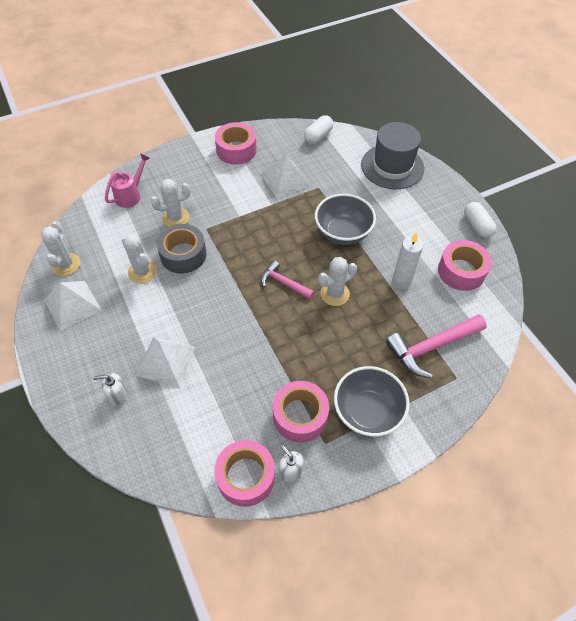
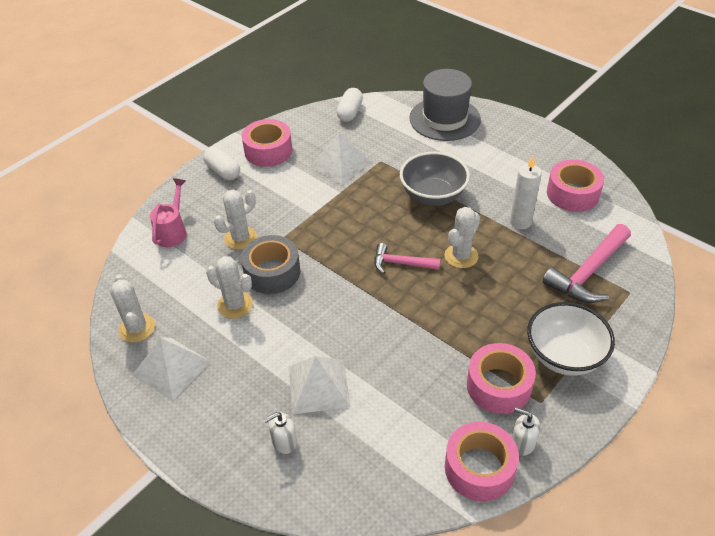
camera: 20 degrees left, 10 degrees down
(367, 412) = (564, 356): grey bowl -> white bowl
(477, 226) = (561, 148): white capsule -> white capsule (223, 171)

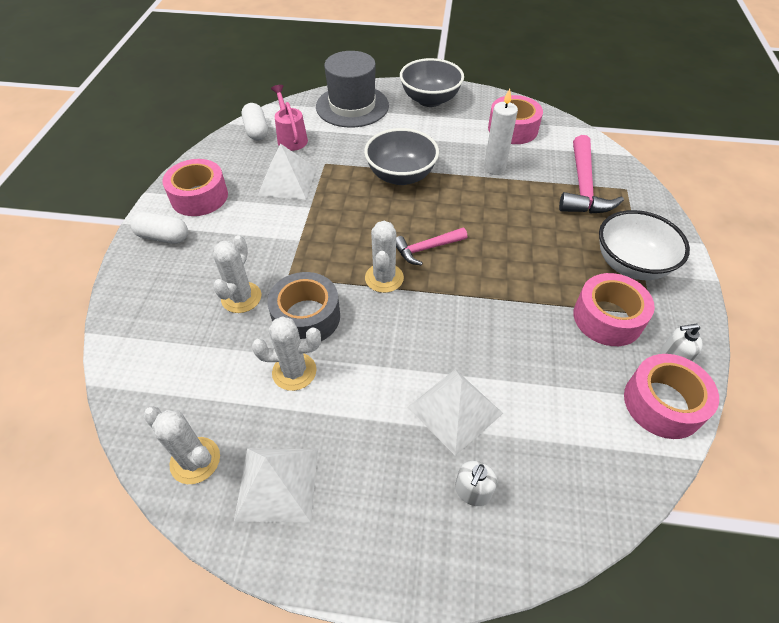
camera: 35 degrees left, 5 degrees up
(173, 231) = (153, 326): pink watering can -> pink watering can (291, 138)
(461, 256) = (473, 218): white cactus -> white cactus (384, 278)
(519, 137) = (430, 100): none -> grey bowl

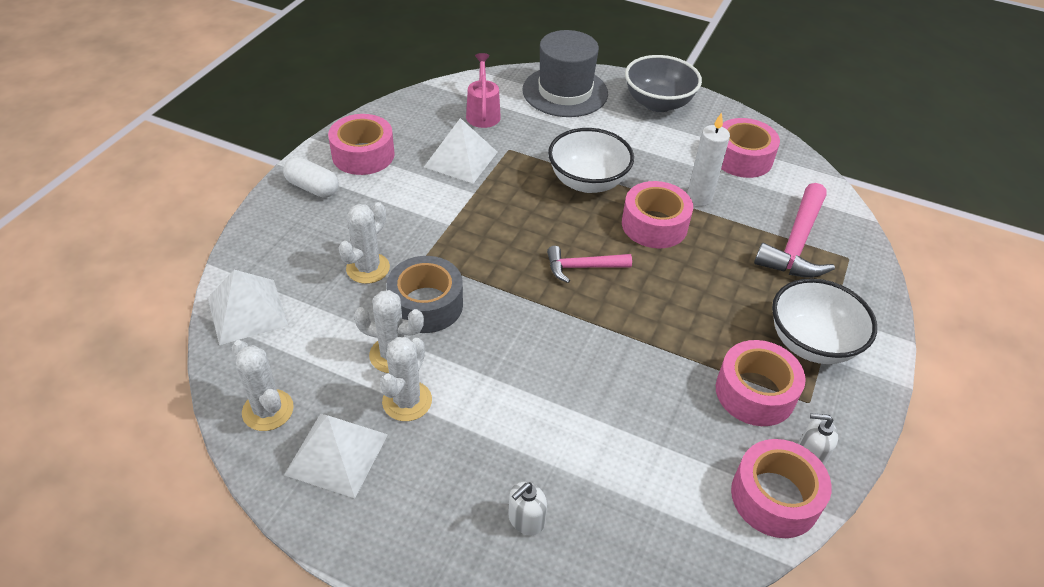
camera: 15 degrees right, 5 degrees down
(256, 131) = (448, 97): white capsule -> none
(384, 278) = (523, 286): white cactus -> white cactus (407, 401)
(401, 176) = (587, 182): grey bowl -> white bowl
(455, 410) = (542, 438): white pyramid -> white pyramid (247, 311)
(469, 198) = (654, 225): none -> pink tape

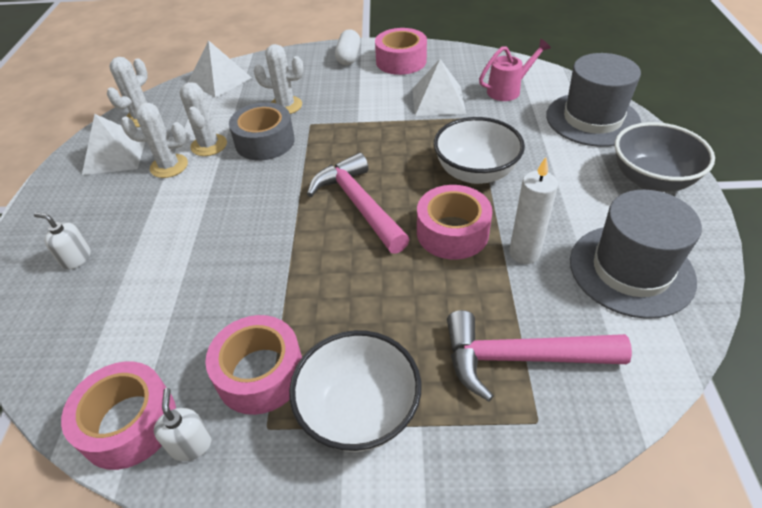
camera: 70 degrees right, 0 degrees up
(582, 267) = (358, 204): pink hammer -> pink hammer, size x1.66
(742, 158) = (631, 270): pink tape -> grey hat

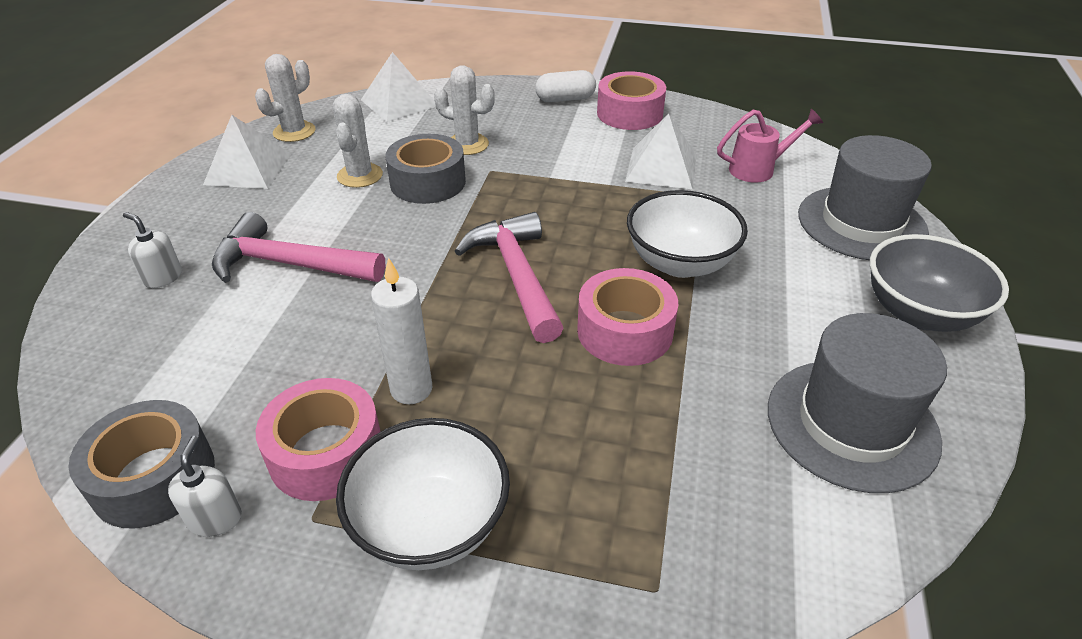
camera: 10 degrees right, 5 degrees down
(129, 423) = (154, 477): pink tape -> grey tape
(169, 166) = (305, 192): white cactus -> none
(349, 57) = (565, 99): white capsule -> white capsule turned 60 degrees clockwise
(520, 358) = (661, 504): pink hammer -> pink hammer (289, 264)
(524, 253) = (711, 374): white candle -> white candle (411, 389)

